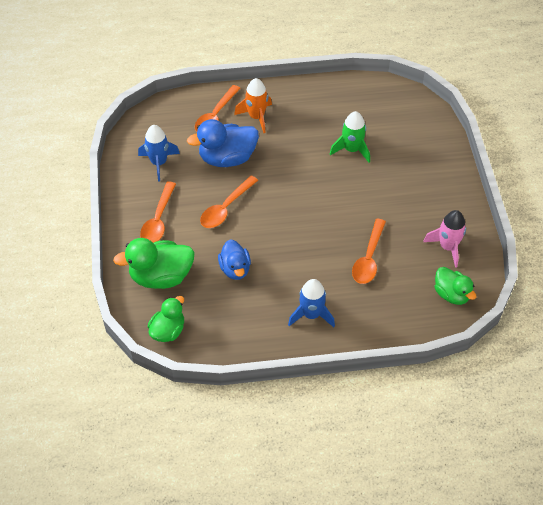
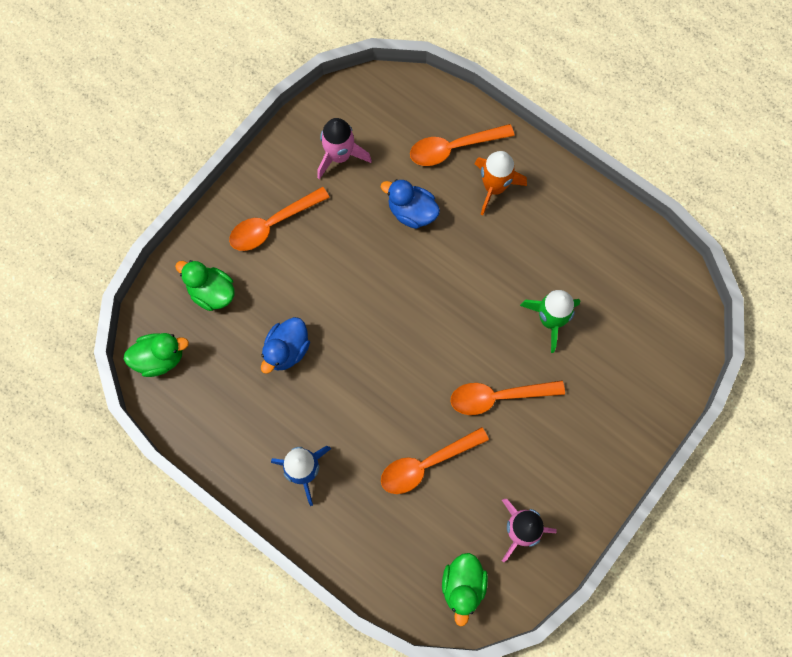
camera: 45 degrees right, 20 degrees up
(159, 163) = (339, 156): blue rocket -> pink rocket
(161, 276) = (211, 292): green duck -> green duck, size x0.63
(226, 208) = (350, 271): orange spoon -> orange spoon (499, 397)
(227, 158) = (412, 212): blue duck -> blue duck, size x0.63

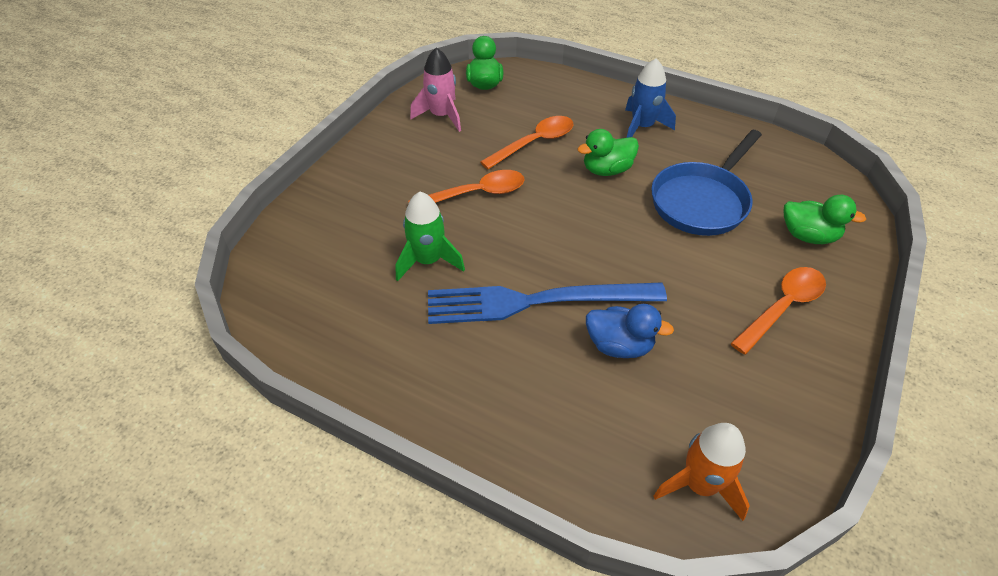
camera: 170 degrees right, 25 degrees down
(160, 358) = (821, 180): green duck -> green duck (606, 170)
(287, 350) = (702, 201): blue duck -> blue pan
(339, 156) = (742, 399): pink rocket -> none
(454, 148) = (588, 436): orange spoon -> none
(466, 262) = (536, 301): none -> blue fork
(494, 187) = (519, 391): orange rocket -> orange rocket (700, 485)

